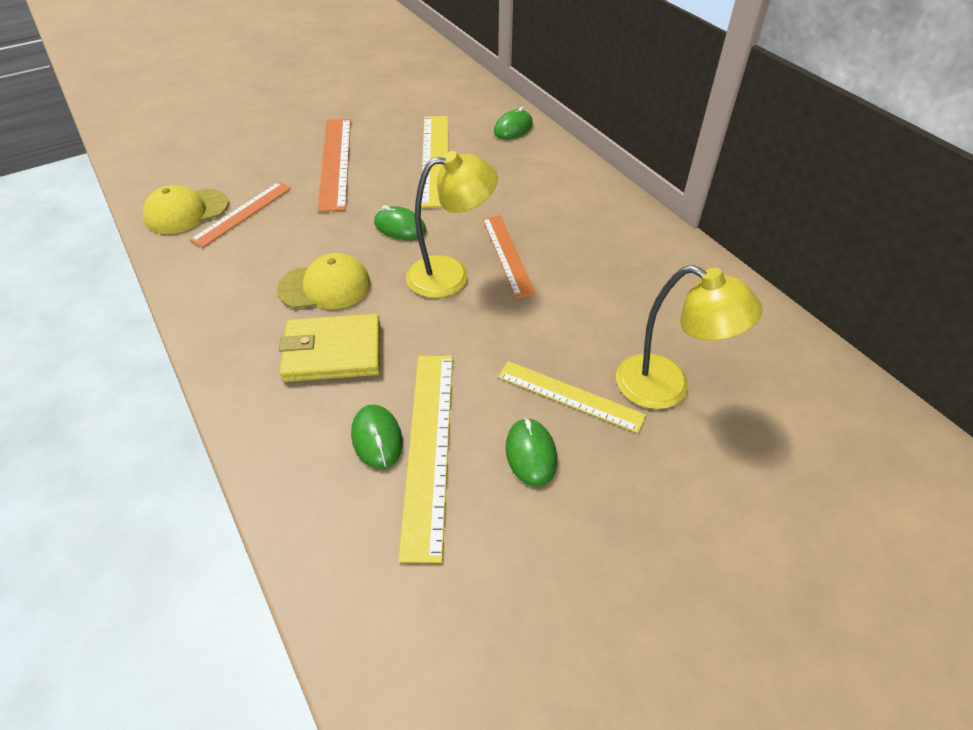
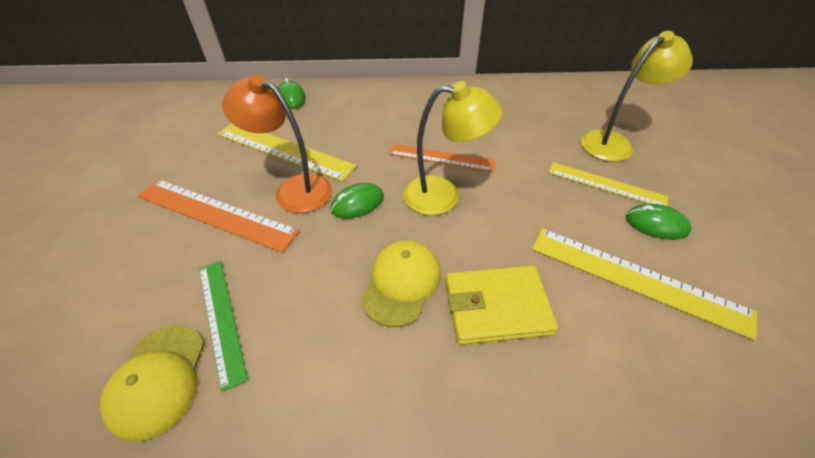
camera: 60 degrees left, 0 degrees up
(242, 213) = (221, 319): orange ruler -> green ruler
(332, 352) = (496, 307): yellow wallet -> yellow wallet turned 60 degrees clockwise
(377, 438) = (617, 310): green mouse -> none
(390, 186) = (294, 189): none -> orange lamp
(451, 274) = (443, 195): yellow lamp -> yellow lamp turned 75 degrees clockwise
(570, 396) = (606, 184): yellow ruler -> yellow ruler turned 60 degrees clockwise

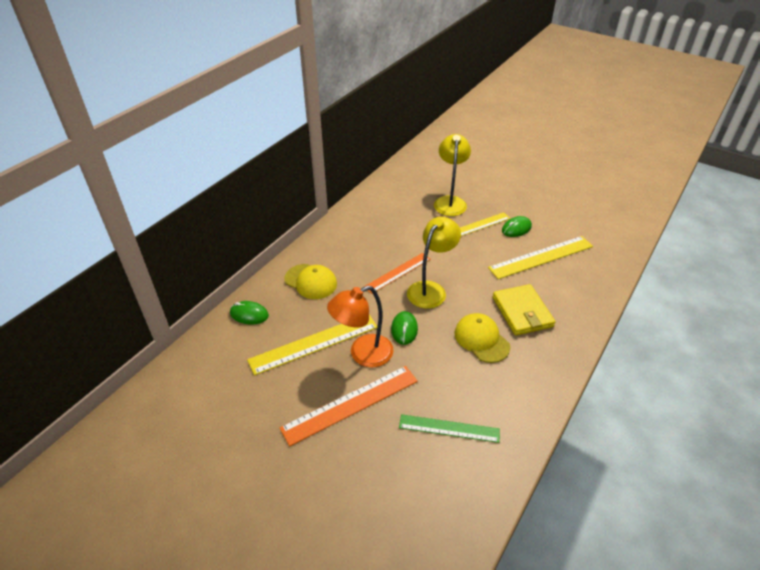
camera: 55 degrees left, 5 degrees down
(158, 380) = (472, 470): yellow cap -> yellow cap (311, 281)
(496, 307) = (522, 312): yellow wallet -> yellow wallet turned 45 degrees counterclockwise

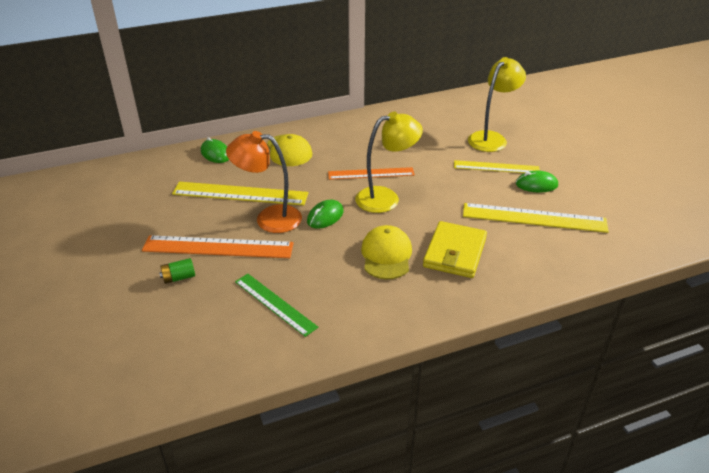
camera: 35 degrees right, 5 degrees down
(349, 452) = (179, 277): none -> green battery

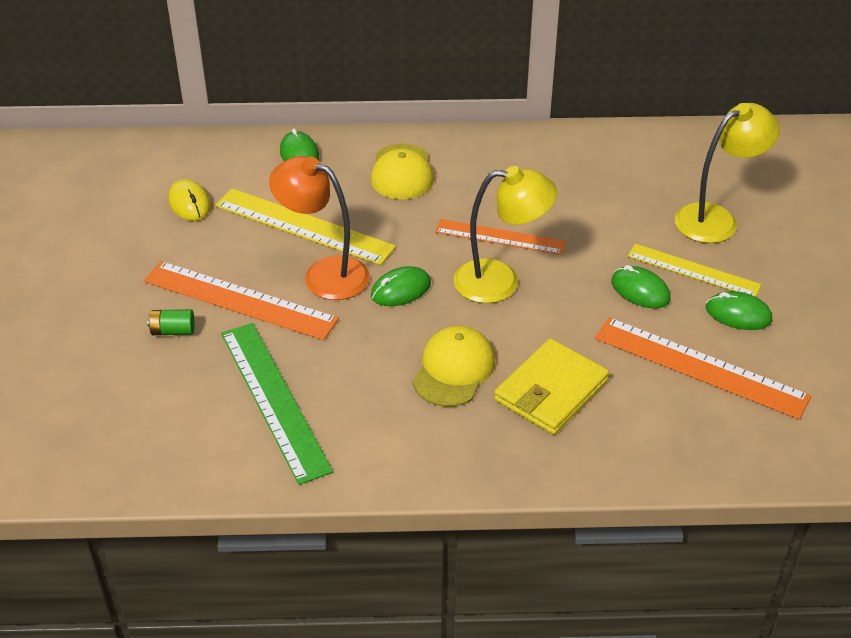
camera: 20 degrees right, 5 degrees up
(153, 196) = (189, 203): none -> yellow mouse
(275, 304) = (274, 400): green ruler -> green ruler, size x1.51
(473, 184) = (640, 290): none -> green mouse
(534, 218) = (700, 367): yellow ruler -> orange ruler

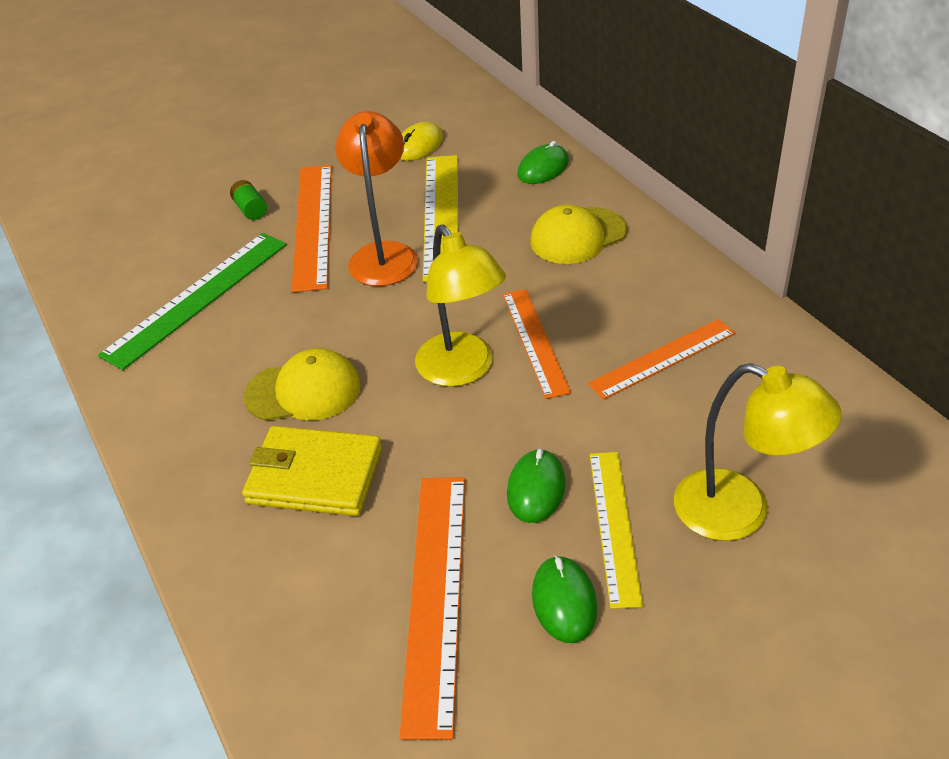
camera: 65 degrees right, 0 degrees up
(401, 290) = (397, 309): green mouse -> none
(564, 190) = (662, 358): none -> orange ruler

